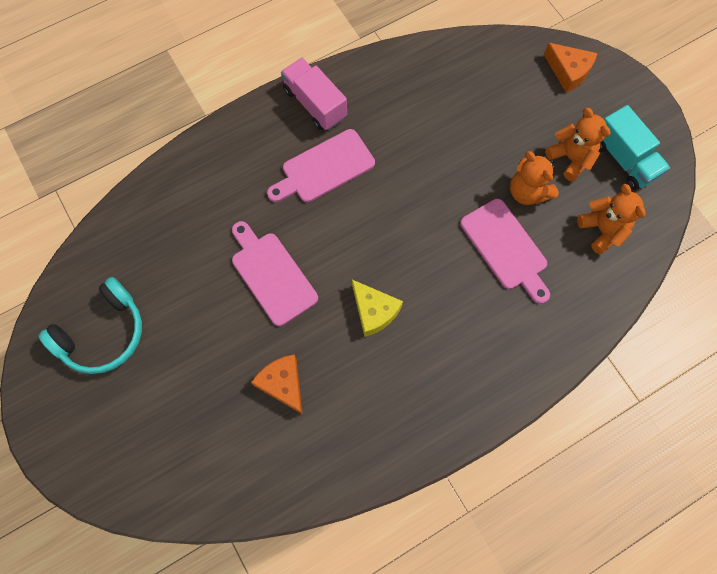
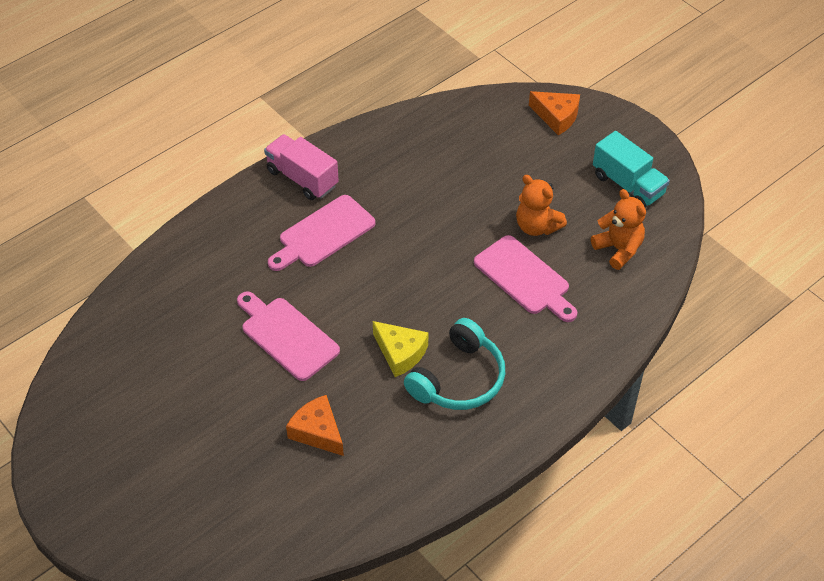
camera: 10 degrees left, 20 degrees down
(103, 334) = (116, 415): turquoise headphones -> turquoise headphones (459, 379)
(570, 158) = (574, 191): orange teddy bear -> none

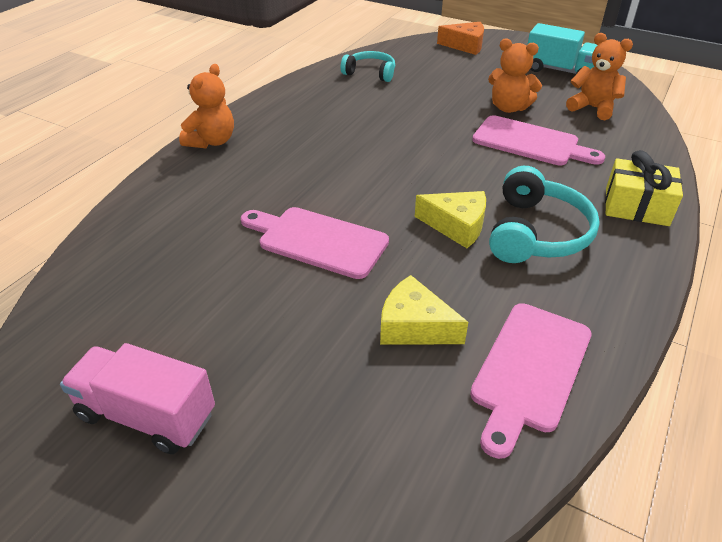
camera: 20 degrees left, 10 degrees down
(247, 199) = (212, 141): none -> orange teddy bear
(302, 178) = (262, 118): pink truck -> pink truck (147, 415)
(317, 431) = (414, 326): orange cheese -> yellow cheese
(323, 234) = (308, 151): pink cutting board -> pink cutting board (529, 370)
(432, 138) = (370, 73): none -> turquoise headphones
(561, 377) = (636, 206): none -> yellow gift

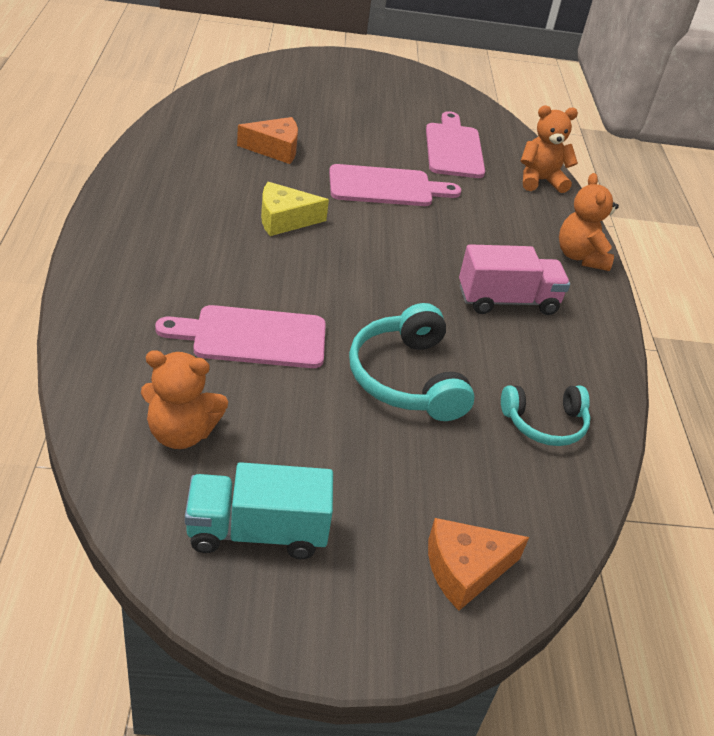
camera: 145 degrees right, 0 degrees up
(147, 415) = (386, 95): pink truck -> pink truck (507, 301)
(414, 326) = (275, 149): yellow cheese -> orange cheese
(509, 108) = (305, 398): orange teddy bear -> orange teddy bear (540, 181)
(529, 370) = (189, 140): pink cutting board -> pink cutting board (453, 148)
(536, 233) = (211, 227): turquoise headphones -> turquoise headphones (407, 378)
(636, 206) = (115, 273): yellow gift -> none

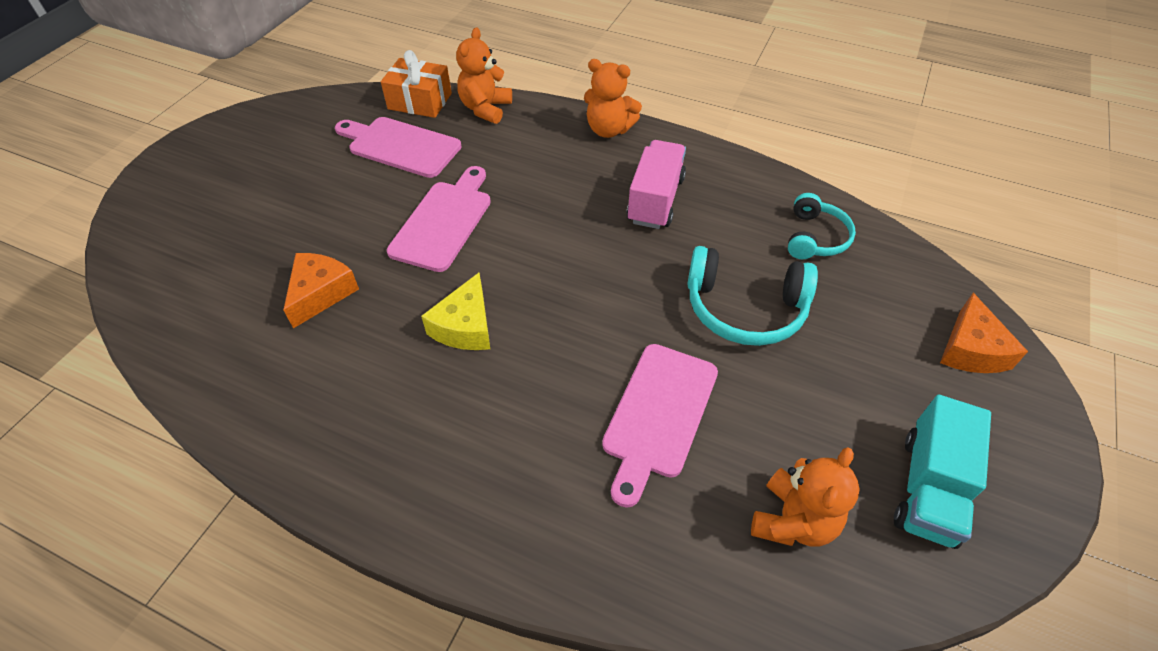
camera: 60 degrees left, 10 degrees up
(516, 146) = (420, 101): none -> orange gift

